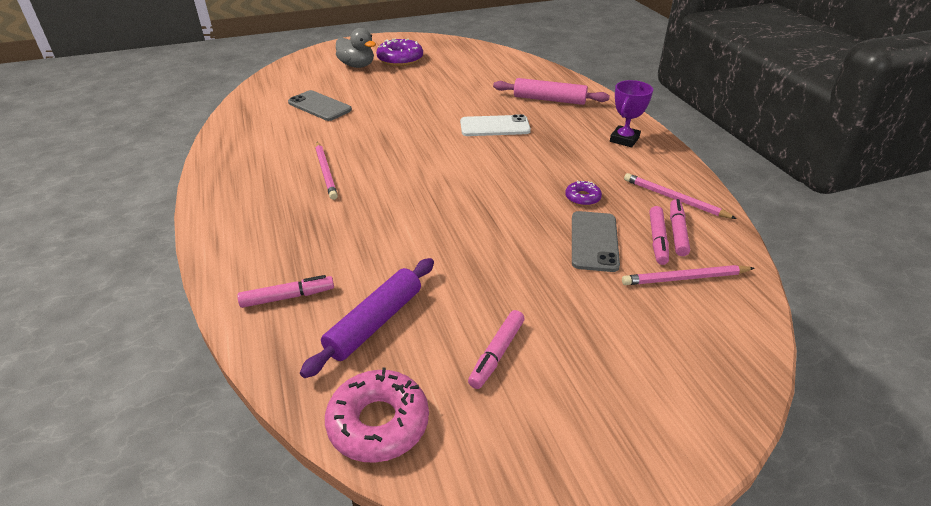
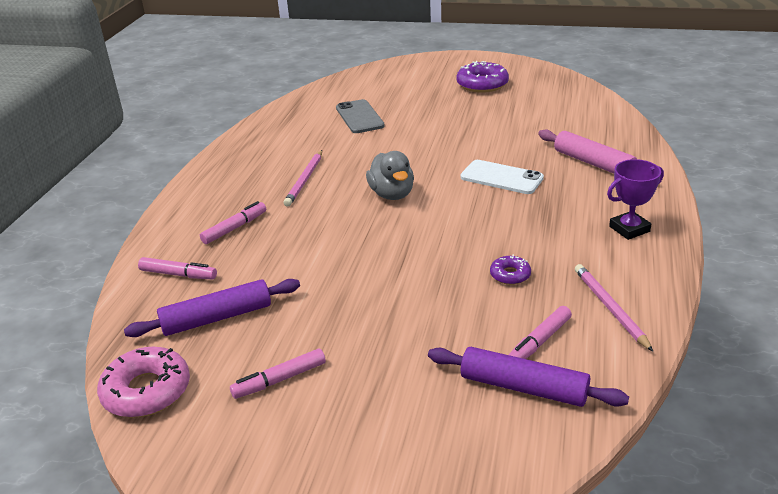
camera: 35 degrees right, 5 degrees down
(357, 65) = (433, 83): grey duck -> grey duck (392, 194)
(594, 241) = (472, 320): grey phone -> none
(677, 232) = (570, 342): pink marker -> pink marker (235, 228)
(685, 278) = (523, 387): pink pencil -> purple rolling pin

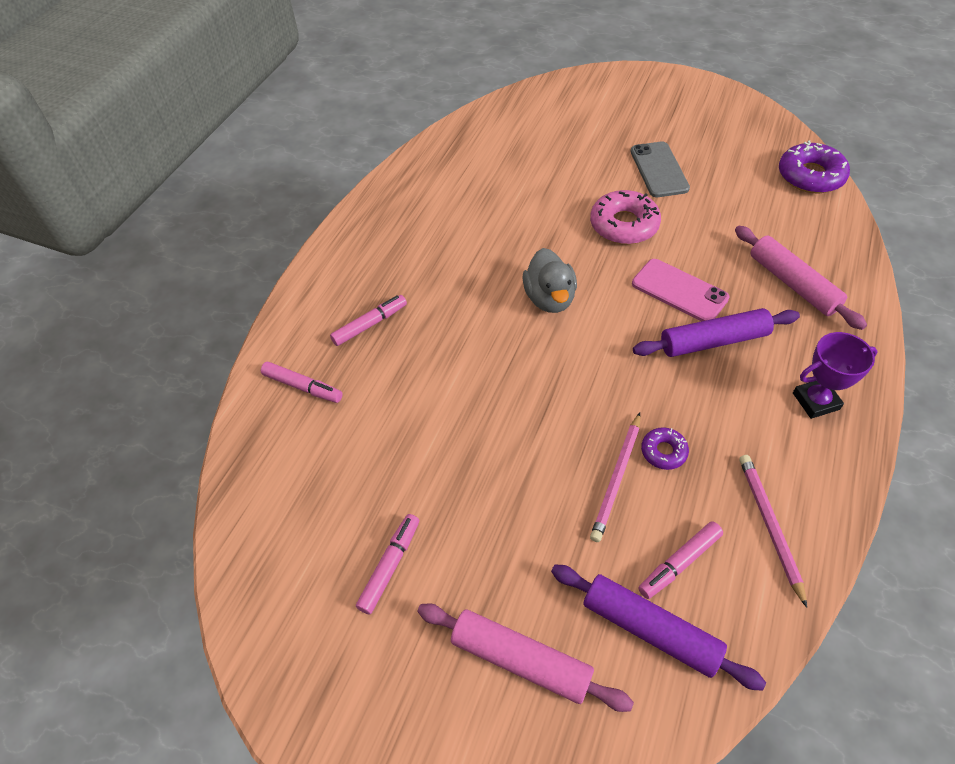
camera: 10 degrees right, 20 degrees up
(146, 391) = (253, 555): pink donut -> pink donut (624, 225)
(217, 318) = (335, 461): purple rolling pin -> purple rolling pin (713, 341)
(279, 380) = (390, 566): pink marker -> pink marker turned 135 degrees clockwise
(304, 180) = (455, 259): pink pencil -> pink pencil (616, 478)
(359, 117) = (530, 163): grey phone -> grey phone (659, 170)
(412, 424) = (521, 659): none -> pink rolling pin
(482, 84) = (682, 127): purple donut -> purple donut (810, 176)
(501, 178) = (679, 291): white phone -> pink phone

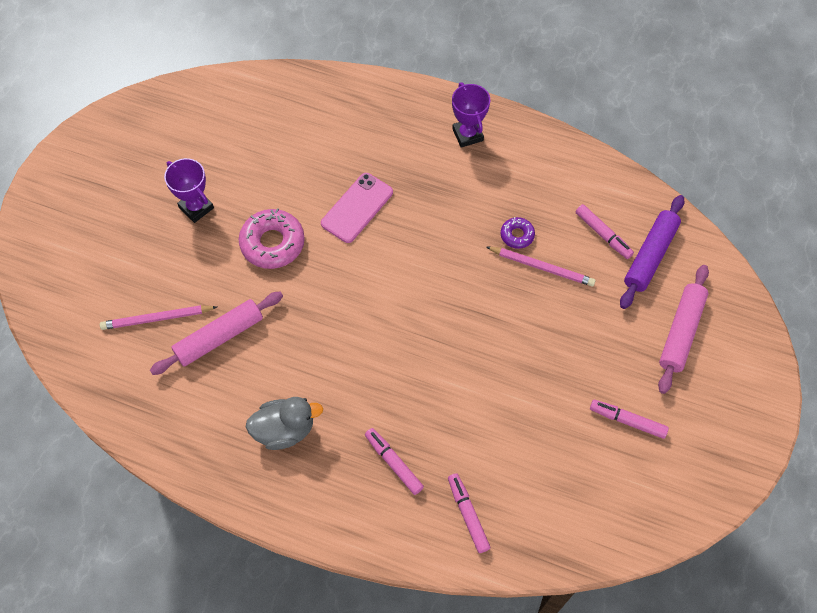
camera: 95 degrees left, 10 degrees up
(303, 387) = (468, 514): pink marker -> pink marker turned 45 degrees counterclockwise
(549, 298) = (364, 308): grey duck -> grey duck (285, 430)
(659, 170) = (196, 208): grey phone -> purple trophy
(713, 341) = (412, 190): purple rolling pin -> none
(770, 526) = (570, 179): pink pencil -> pink pencil (157, 318)
(792, 284) = (351, 128): pink rolling pin -> pink rolling pin (219, 337)
(810, 176) = (219, 91): purple donut -> none

